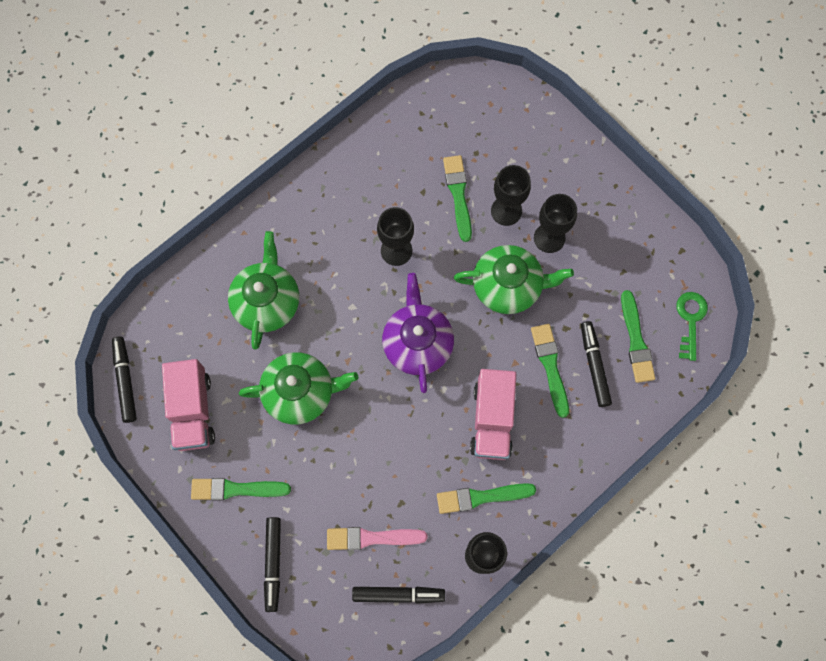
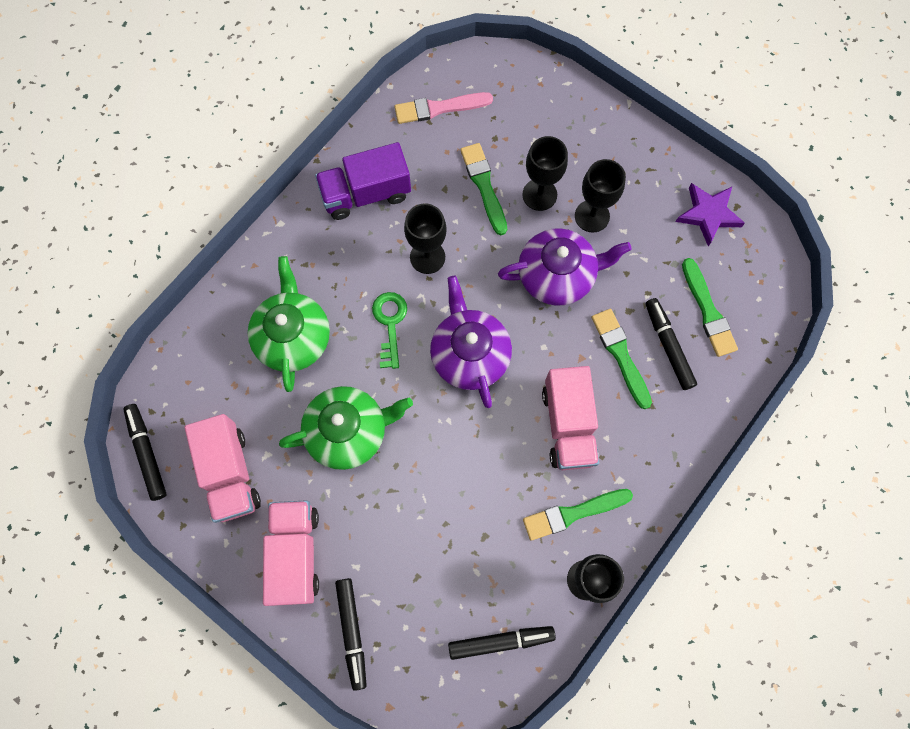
camera: 10 degrees left, 0 degrees up
(236, 489) = (295, 554): green brush -> pink truck
(352, 185) = (366, 194): none -> purple truck
(372, 538) = (459, 582): pink brush -> pink brush (439, 108)
(508, 286) = (557, 275): green teapot -> purple teapot
(654, 253) = (708, 214): none -> purple star
(690, 320) = (762, 279): green key -> green key (390, 323)

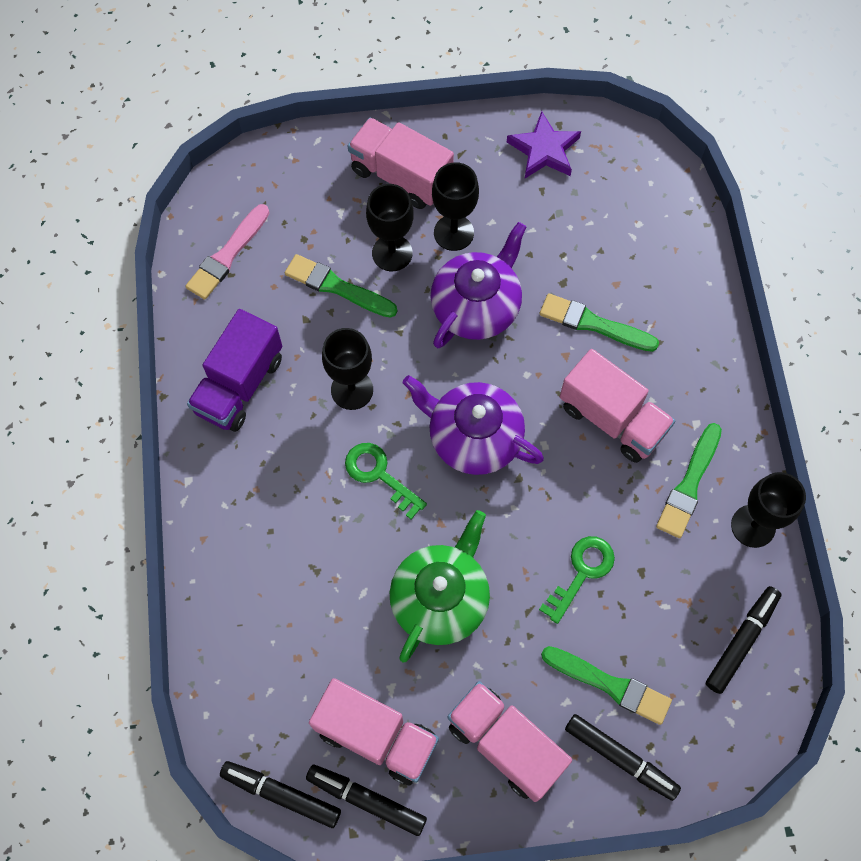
camera: 45 degrees left, 5 degrees down
(293, 337) = (306, 566): green teapot -> none
(447, 500) = (582, 572): none -> green key
(596, 151) = (401, 176): none -> pink truck
(668, 346) = (622, 282): black marker -> black marker (366, 800)
(708, 311) = (623, 227): green brush -> green brush (609, 685)

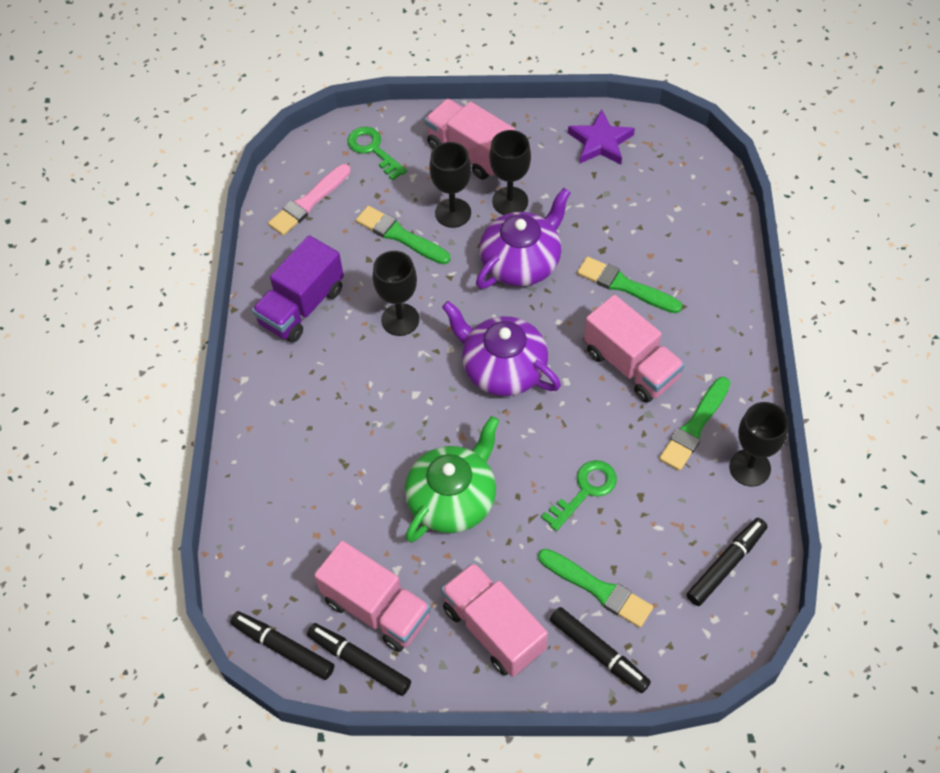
camera: 10 degrees right, 10 degrees down
(379, 475) = (413, 391): green key -> green key (373, 150)

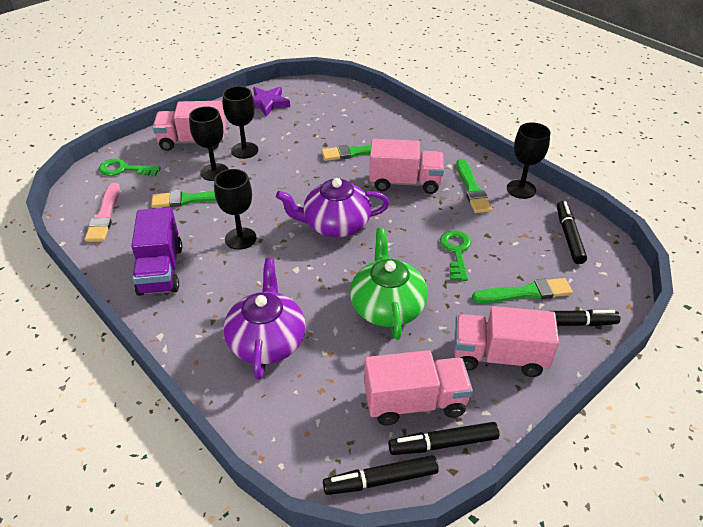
camera: 45 degrees left, 15 degrees down
(521, 262) = (285, 172): purple teapot -> purple teapot (267, 341)

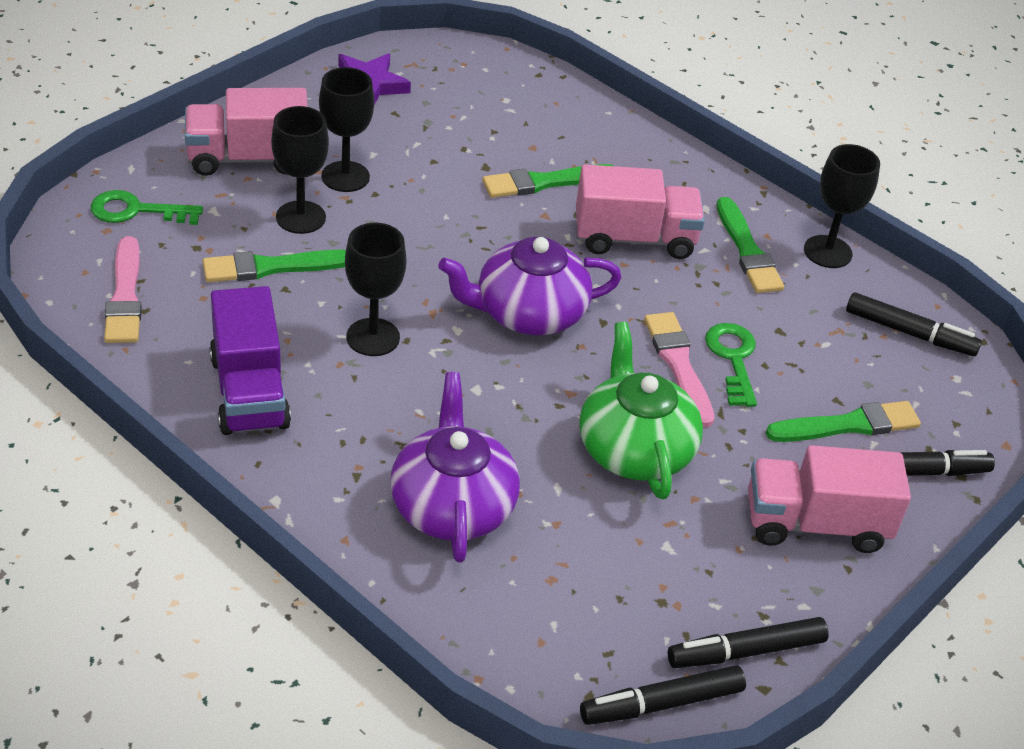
camera: 10 degrees left, 0 degrees up
(415, 402) = (697, 593): pink truck -> none
(422, 255) = (679, 365): none -> pink brush
(569, 236) = (909, 333): black marker -> black marker turned 120 degrees clockwise

